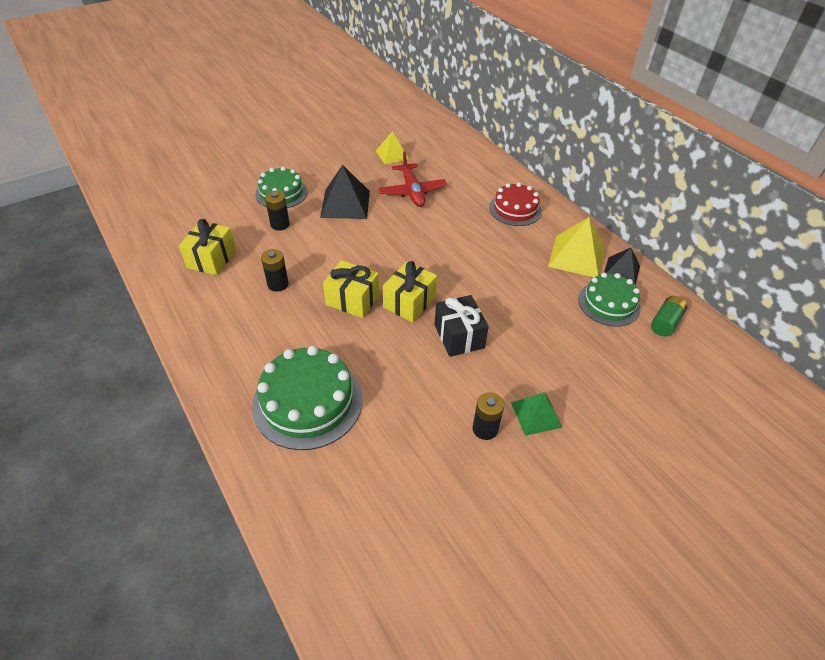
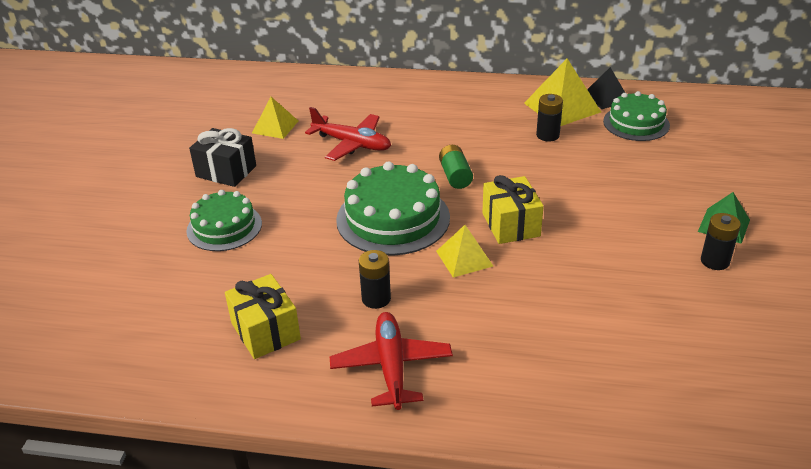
camera: 45 degrees left, 10 degrees down
(226, 323) = (391, 366): none -> red plane
(280, 224) = (278, 253): black battery -> black battery (547, 135)
(308, 401) = (576, 356): green cake -> green cake (393, 218)
(345, 204) = (309, 193): black pyramid -> none
(352, 300) = (464, 258): yellow gift -> yellow pyramid
(459, 336) = (589, 218): black gift -> black gift (226, 171)
(515, 209) = (460, 104): red cake -> none
(665, 323) = (686, 111): green battery -> green battery (455, 176)

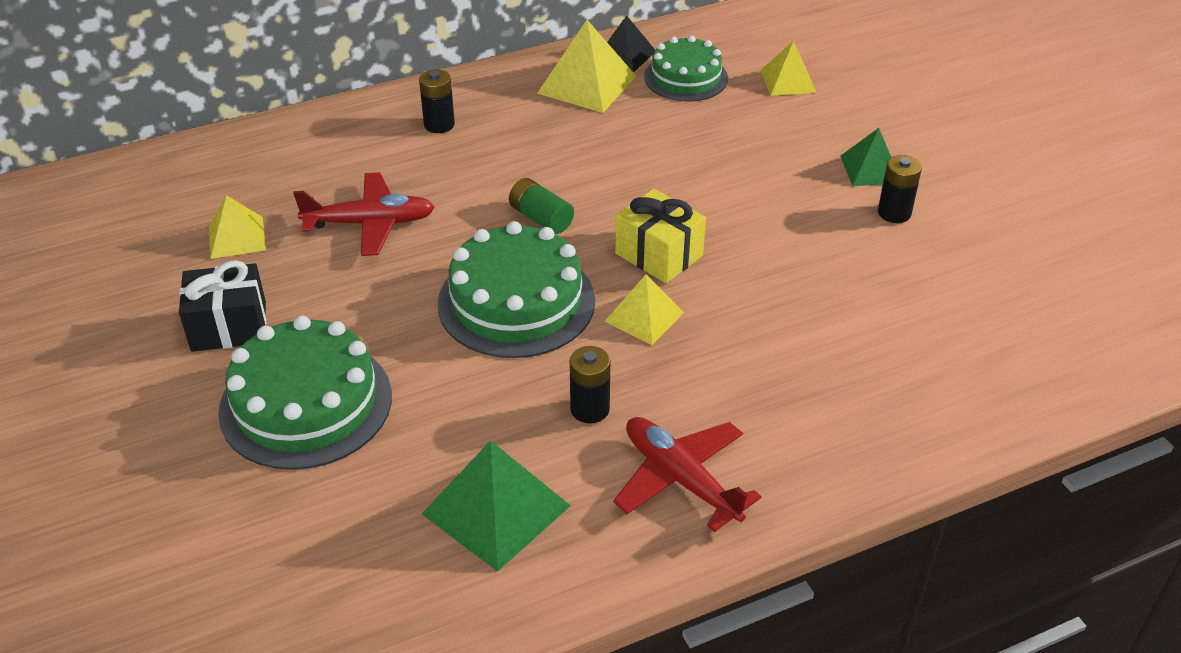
camera: 35 degrees left, 5 degrees up
(224, 227) = (306, 403): green cake -> green cake, size x1.53
(265, 331) = (496, 510): yellow gift -> green pyramid
(547, 135) = (602, 127): black battery -> black battery (439, 124)
(712, 147) = (788, 81): none -> yellow pyramid

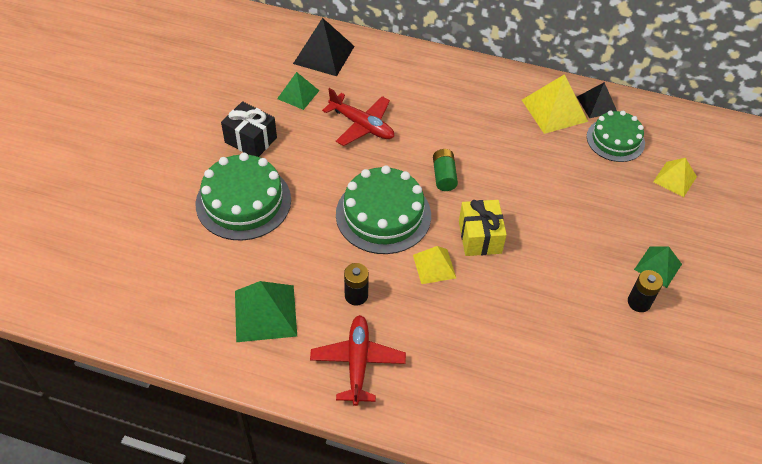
camera: 40 degrees right, 10 degrees up
(220, 174) = (324, 54): none -> black pyramid
(237, 237) = (298, 94): yellow pyramid -> green pyramid
(439, 124) = (451, 88): black battery -> none

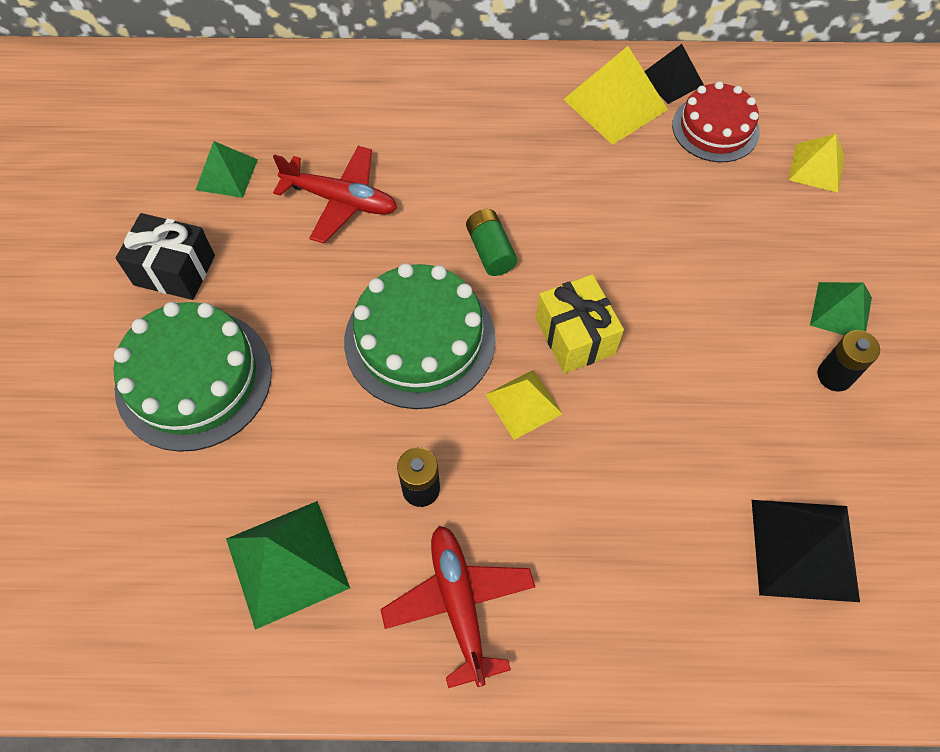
camera: 15 degrees left, 10 degrees up
(324, 54) = (247, 99): black pyramid -> black pyramid (804, 549)
(615, 140) = (715, 128): green cake -> red cake

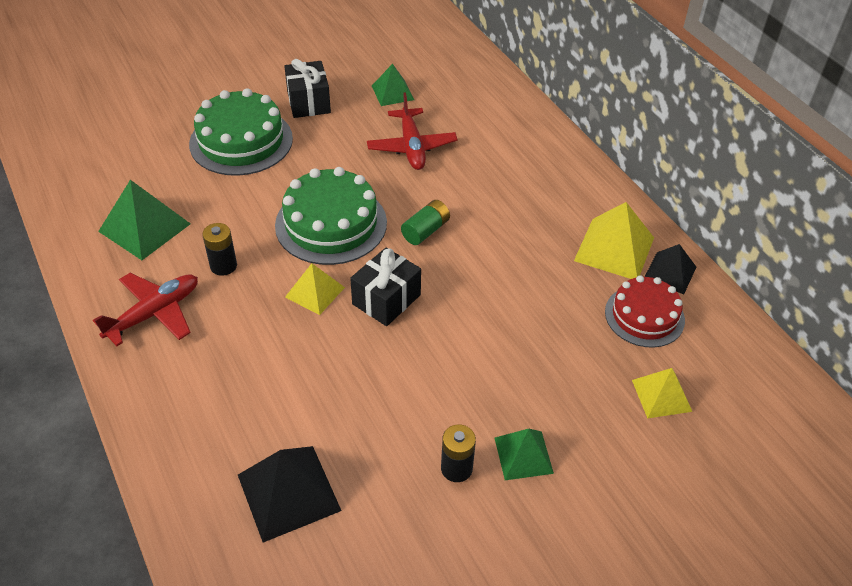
camera: 60 degrees right, 15 degrees down
(575, 336) = (386, 299): yellow gift -> black gift

